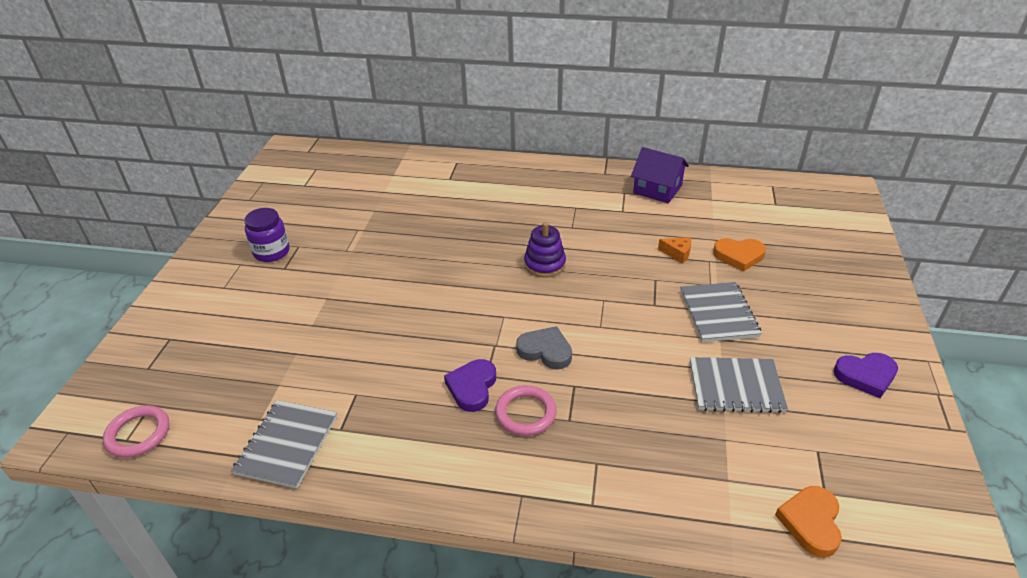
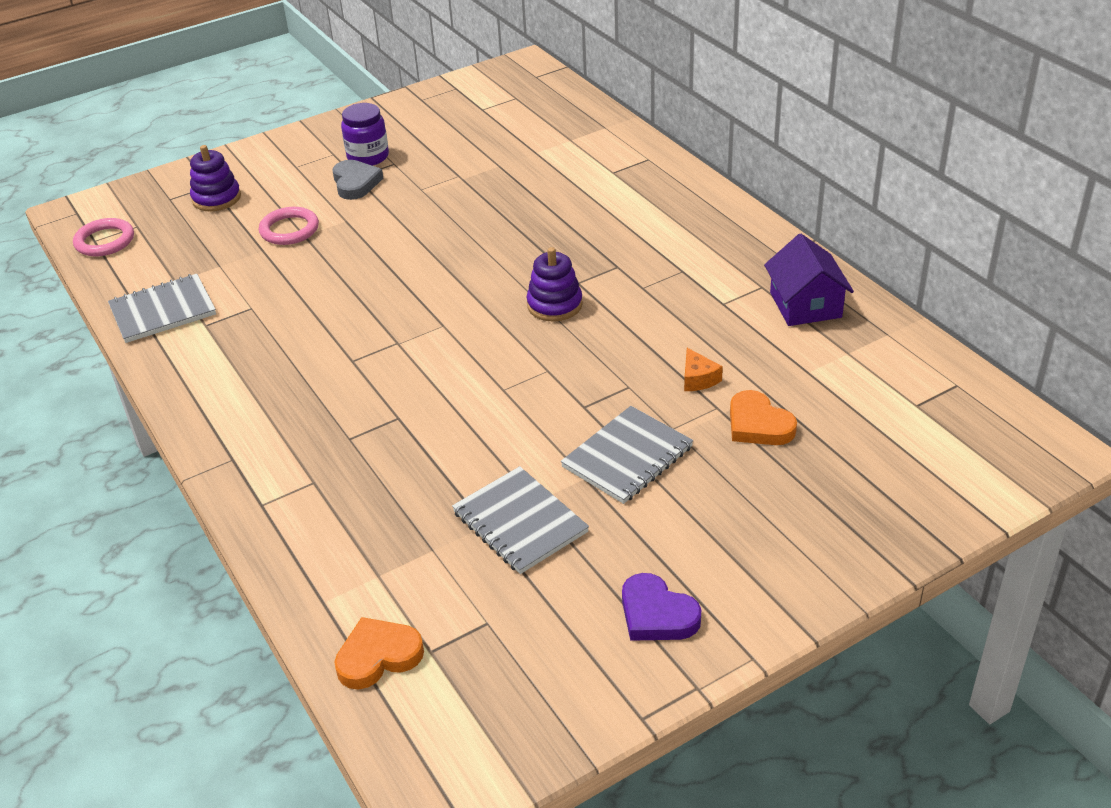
camera: 50 degrees right, 0 degrees up
(192, 344) = (216, 198): none -> purple stacking toy
(472, 387) = (328, 361): purple heart -> none
(525, 413) = (330, 408): pink ring -> pink ring (289, 230)
(545, 351) = (425, 375): grey heart -> grey heart (355, 183)

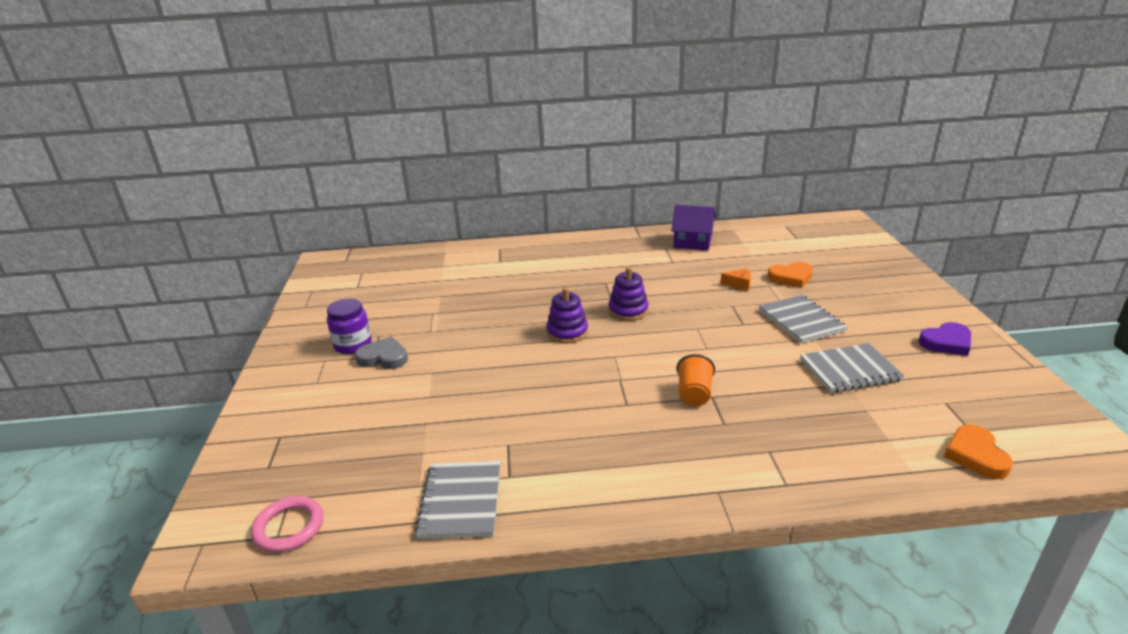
camera: 65 degrees left, 10 degrees down
(216, 198) = (308, 436): purple stacking toy -> purple stacking toy (567, 332)
(289, 230) = (412, 403): pink ring -> none
(395, 403) = (694, 394): none -> orange cup

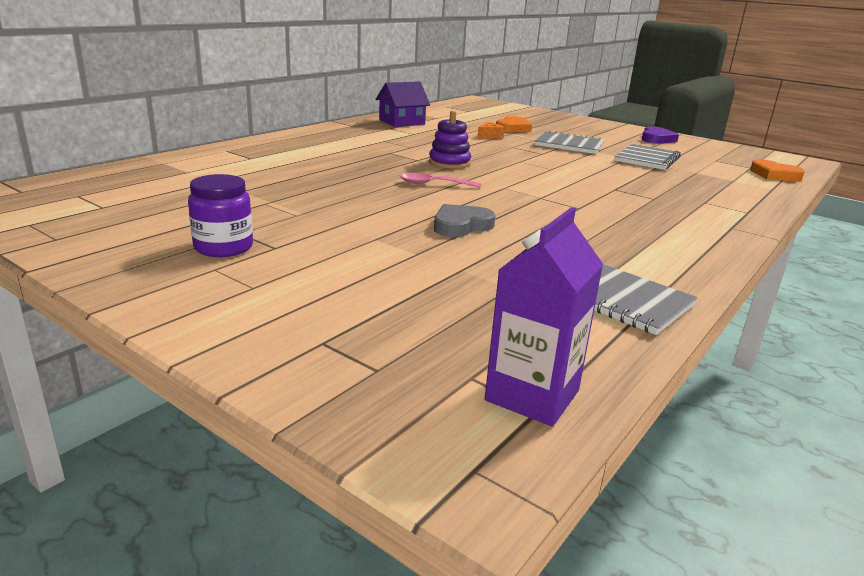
camera: 50 degrees left, 5 degrees down
(289, 527) = (532, 395): pink ring -> purple carton
(383, 358) = (291, 245): grey heart -> grey heart (461, 226)
(567, 332) = (433, 184): purple stacking toy -> pink spoon
(694, 394) = (603, 191): orange cup -> none

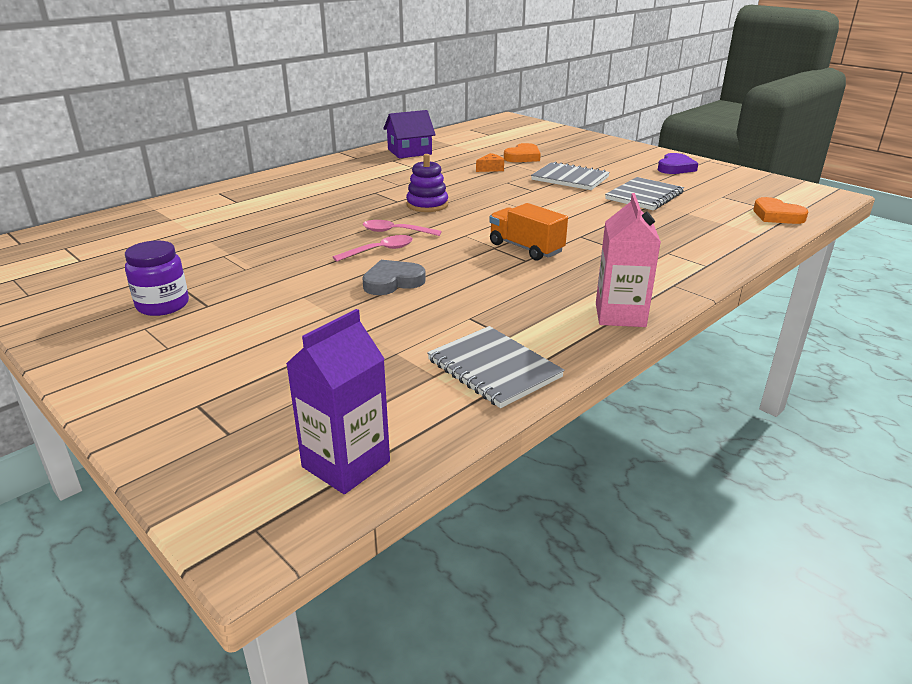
camera: 10 degrees right, 5 degrees up
(429, 199) = (380, 251): none -> pink spoon
(571, 198) = (526, 248): none -> orange truck
(704, 252) = (620, 315): none -> pink carton

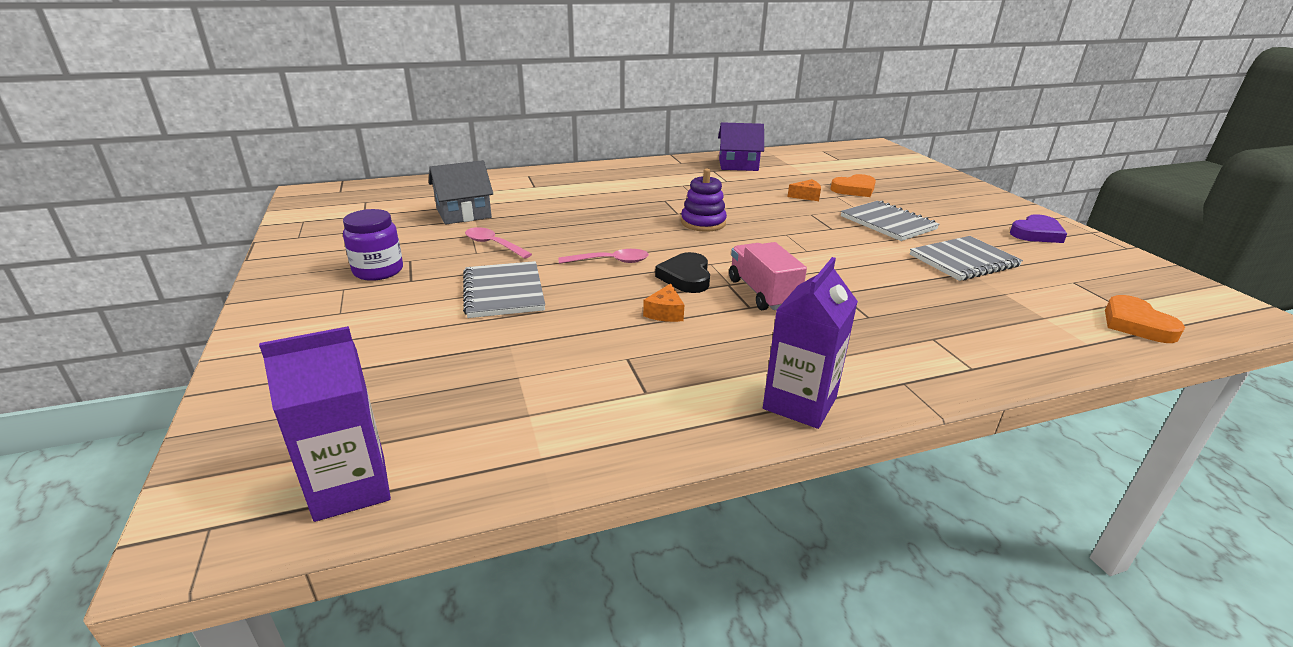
camera: 25 degrees right, 0 degrees up
(191, 238) = (464, 213): none -> grey house
(392, 282) = (590, 297): grey heart -> none
(395, 232) = (644, 245): pink spoon -> pink spoon (493, 244)
(455, 249) = (686, 277): none -> black heart
(466, 279) = (665, 313): none -> orange cheese
(493, 369) = (594, 426): grey notebook -> grey notebook (503, 292)
(526, 248) = (762, 293): orange truck -> pink truck
(620, 315) = (799, 403): pink carton -> purple carton

